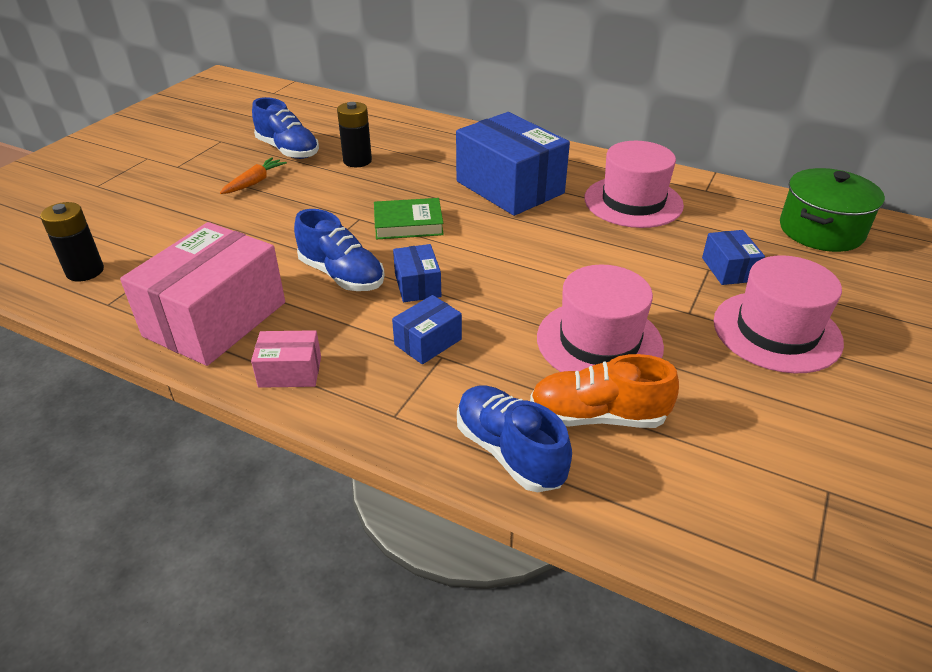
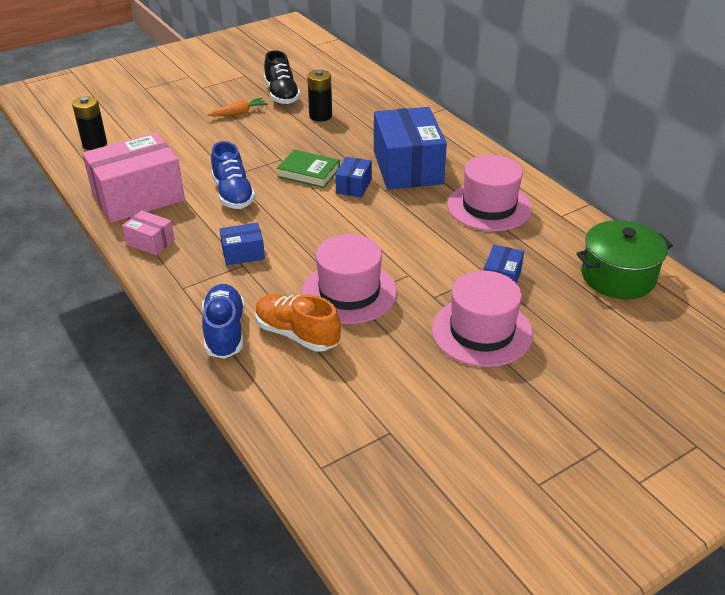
camera: 30 degrees right, 0 degrees up
(288, 150) = (281, 95): blue shoe -> black shoe
(417, 285) = (273, 216): blue box -> blue box (354, 186)

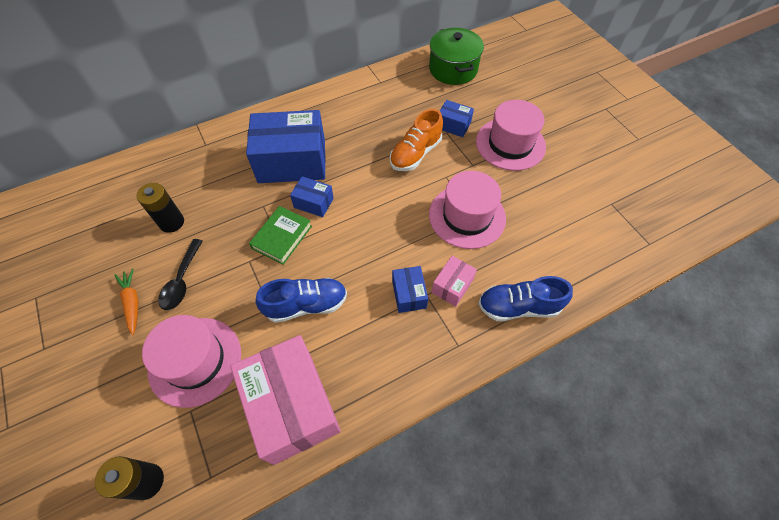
camera: 85 degrees left, 20 degrees up
(150, 242) = (382, 383): pink box -> pink box (452, 286)
(259, 130) = (182, 281): none -> black spoon
(281, 95) = (106, 258): black shoe -> none
(297, 334) = (518, 253): orange shoe -> orange shoe (415, 154)
(489, 207) = (362, 118): pink hat -> pink hat (195, 361)

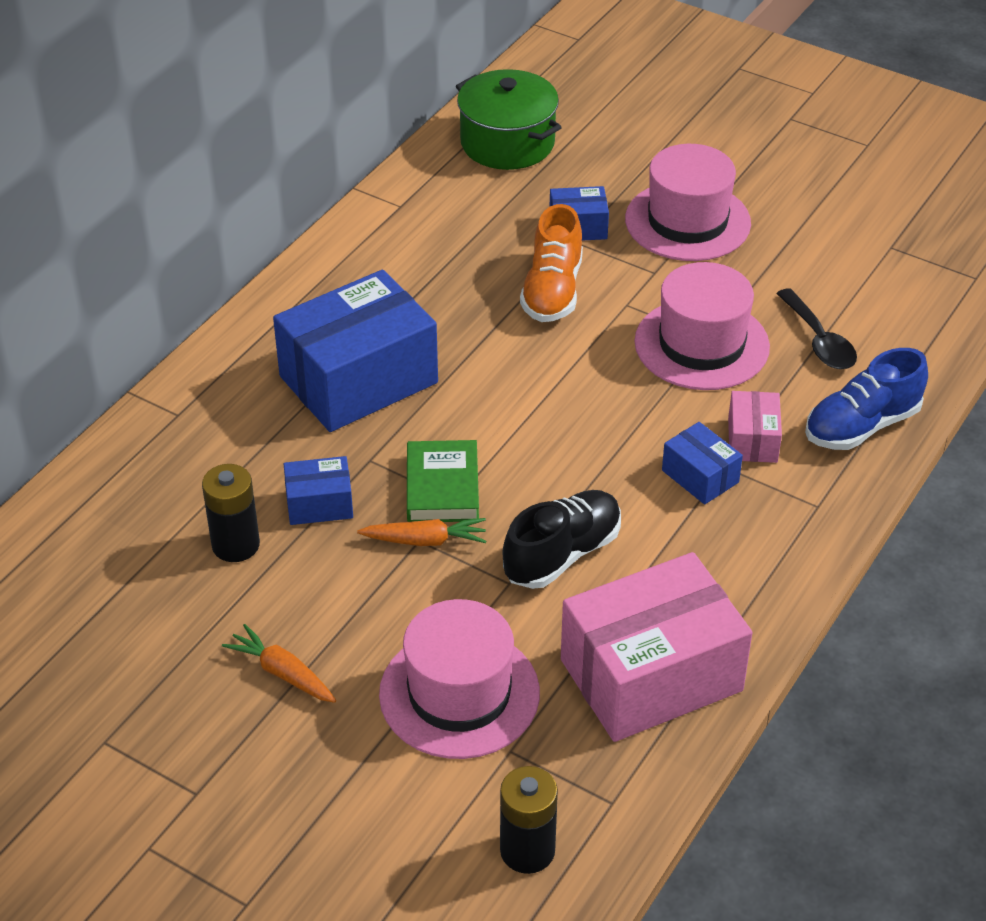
camera: 30 degrees left, 15 degrees down
(182, 281) = (336, 611): black spoon -> black spoon (819, 341)
(251, 263) = (425, 540): none -> orange carrot
(292, 405) = (651, 675): pink box -> pink box turned 60 degrees counterclockwise
(306, 305) = (562, 554): blue shoe -> black shoe
(313, 203) = (450, 422): blue box -> blue box (319, 504)

